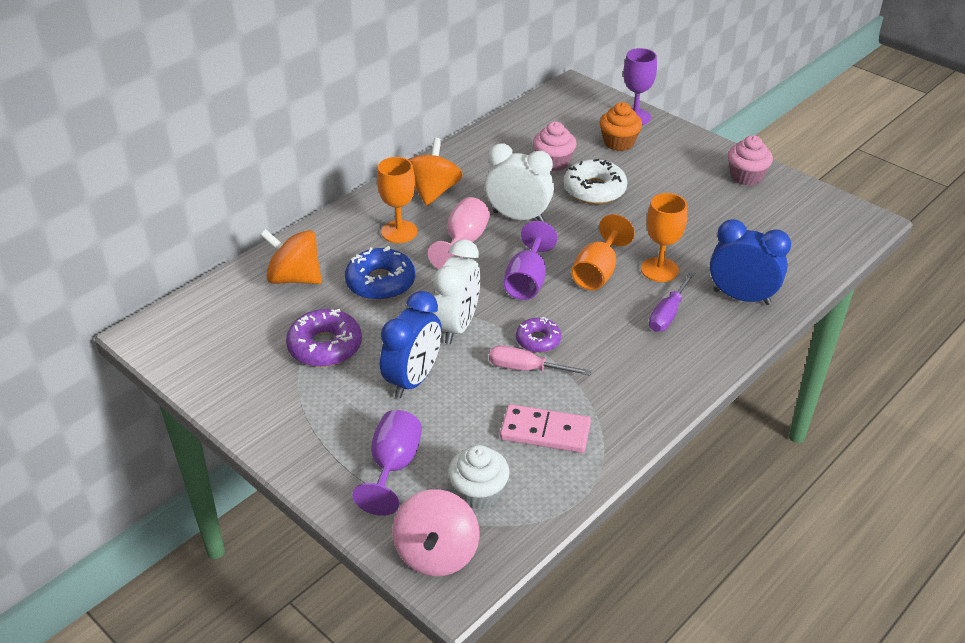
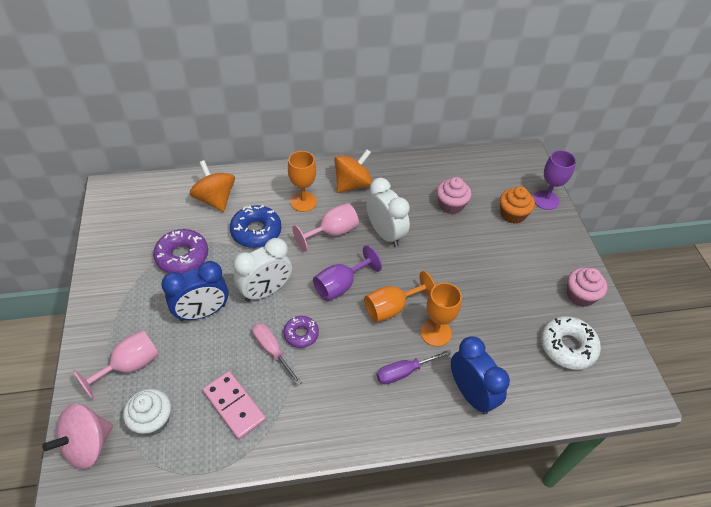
camera: 35 degrees right, 10 degrees up
(393, 467) = (130, 366): purple goblet -> pink goblet
(594, 190) = (456, 242): white donut -> white donut (567, 347)

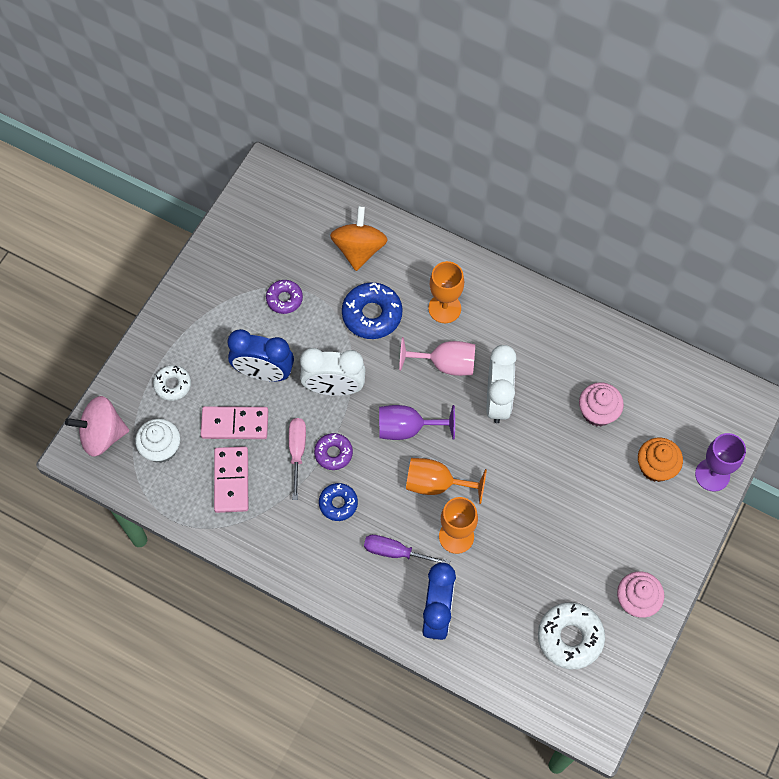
camera: 40 degrees right, 15 degrees up
(130, 366) = (172, 385): pink goblet -> white donut
(182, 256) = (284, 299): purple donut -> purple donut, size x0.61
(206, 362) = (235, 424): none -> pink domino
(333, 366) = (338, 503): none -> blue donut
(352, 184) = (513, 318): orange spinning top -> none

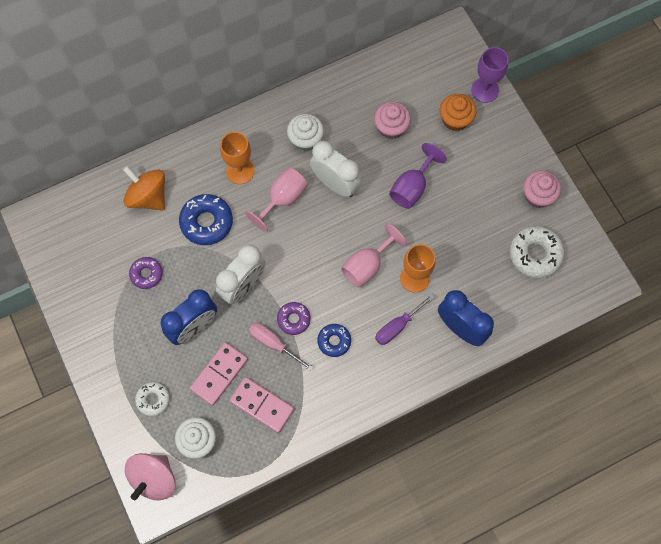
camera: 55 degrees left, 5 degrees up
(407, 428) = (312, 257): purple goblet -> purple goblet (412, 187)
(436, 484) = (367, 265): orange goblet -> pink goblet
(522, 343) = (305, 139): none -> white cupcake

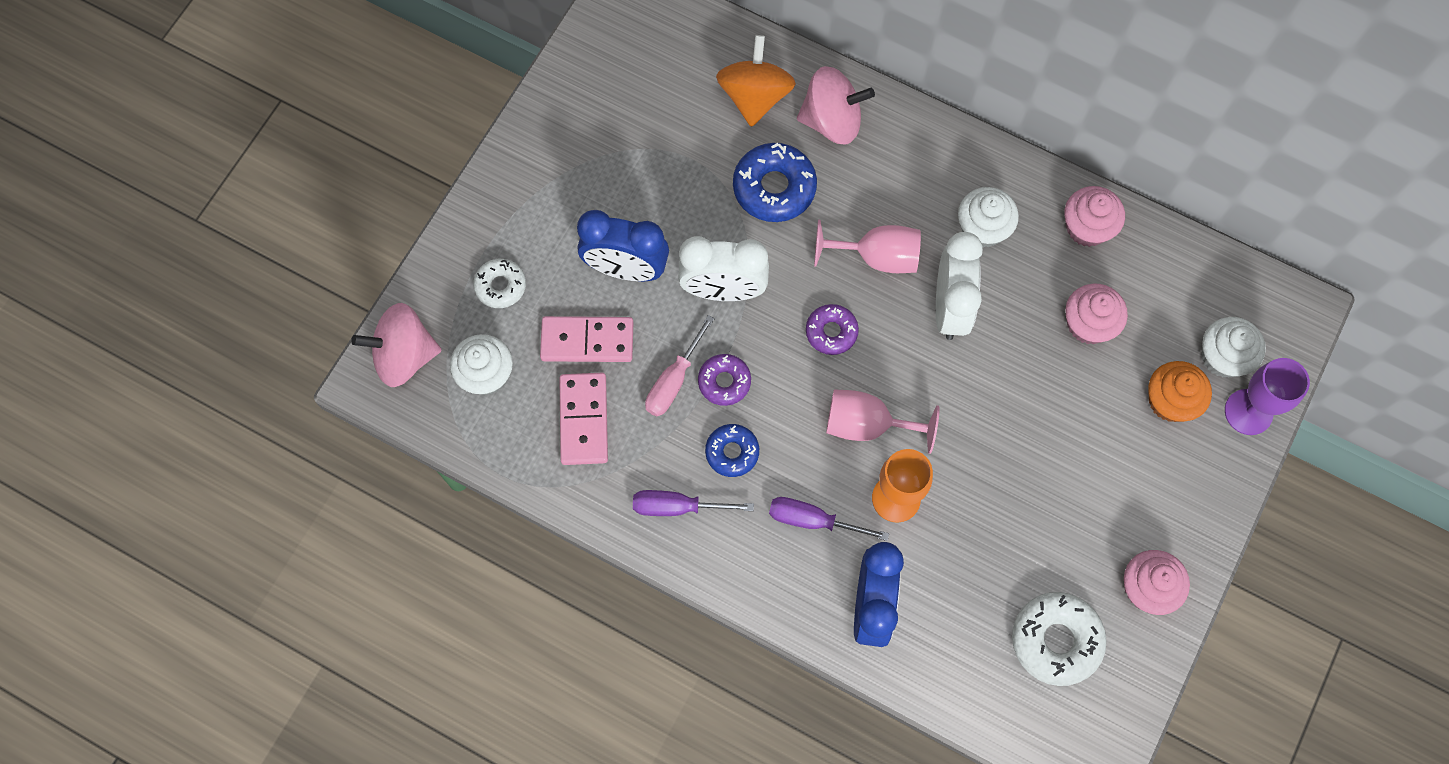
camera: 55 degrees right, 0 degrees up
(146, 274) = (653, 166): purple donut -> purple donut (831, 332)
(192, 169) = (832, 121): none -> pink spinning top
(240, 171) = (874, 179): orange goblet -> none
(274, 344) = (674, 380): pink screwdriver -> pink screwdriver turned 150 degrees counterclockwise
(341, 92) = (1087, 227): none -> pink cupcake
(344, 388) = (678, 507): none -> purple screwdriver
(412, 187) = (1023, 409): purple goblet -> none
(450, 81) = (1223, 357): none -> white cupcake

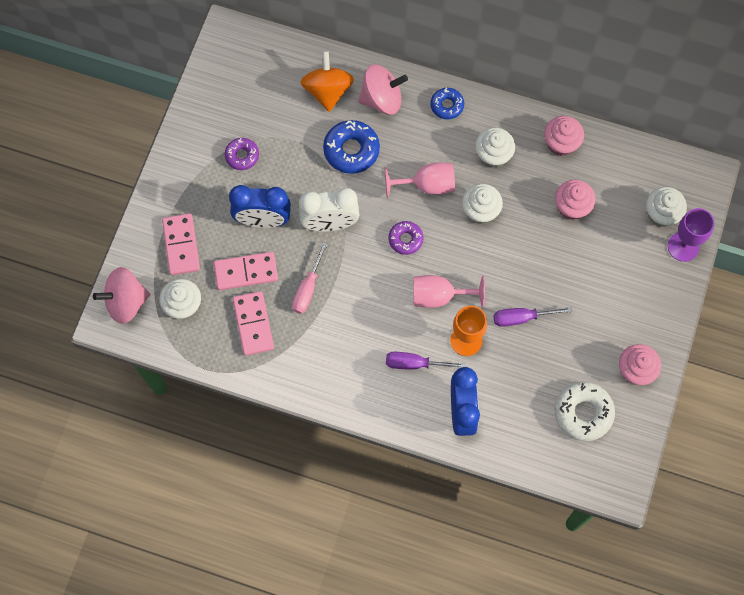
camera: 10 degrees left, 0 degrees up
(500, 286) = (181, 245): white donut -> pink domino
(678, 507) = (325, 370): purple screwdriver -> purple screwdriver (522, 318)
(724, 382) = (341, 284): purple donut -> purple donut (242, 156)
(732, 452) = (354, 329): blue donut -> blue donut (447, 105)
(950, 307) = (480, 211): white clock -> white cupcake
(1170, 401) = (632, 248): orange cupcake -> none

